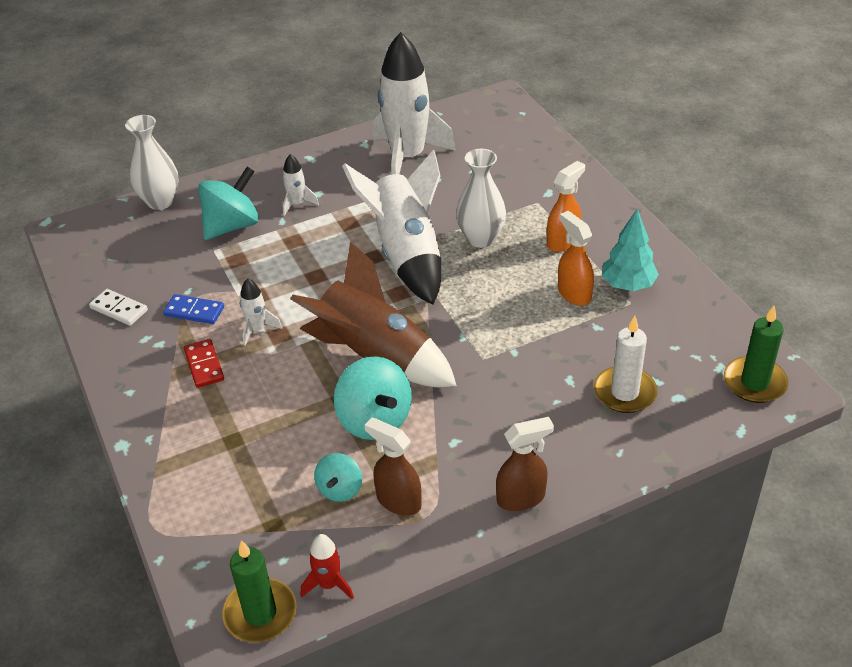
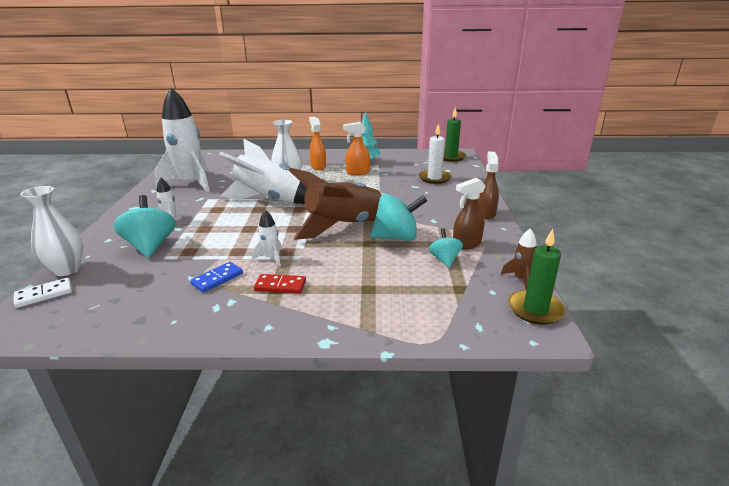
camera: 65 degrees left, 15 degrees down
(119, 309) = (162, 314): white domino -> white domino (44, 294)
(329, 584) = (521, 279): red rocket -> brown rocket
(340, 489) = (444, 259): turquoise spinning top -> turquoise spinning top turned 135 degrees counterclockwise

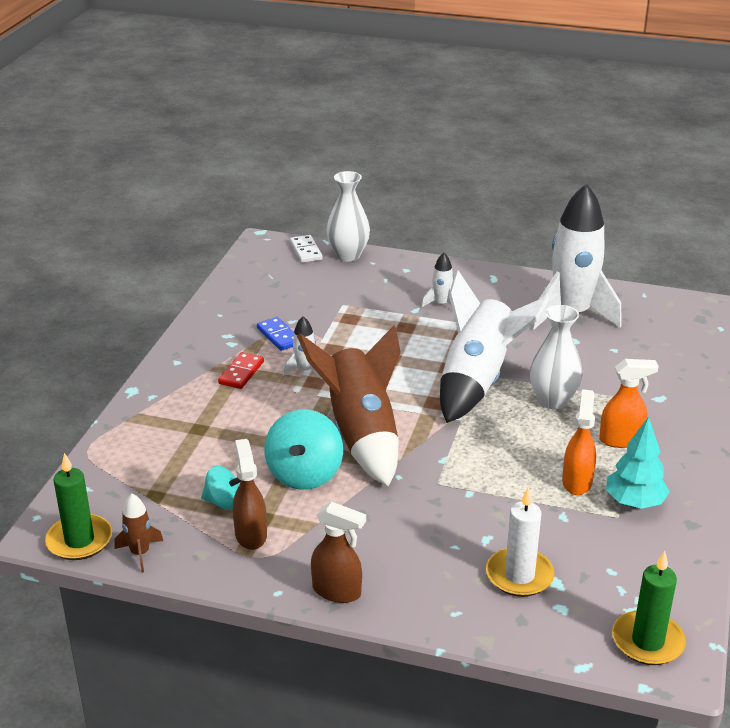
camera: 105 degrees right, 5 degrees up
(150, 246) = (376, 295): turquoise spinning top -> none

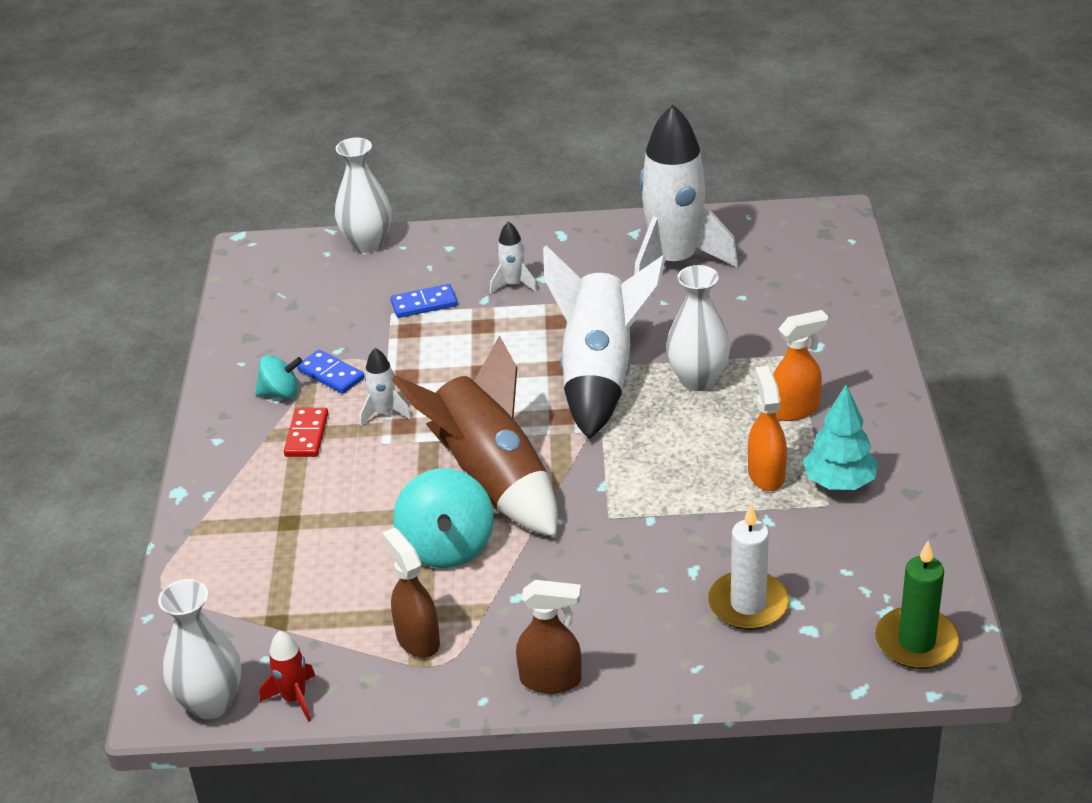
camera: 15 degrees left, 5 degrees up
(79, 540) = (211, 703): green candle -> white vase
(140, 553) = (294, 698): brown rocket -> red rocket
(223, 502) = (365, 607): turquoise spinning top -> turquoise spinning top (281, 393)
(306, 251) = (310, 250): white domino -> none
(369, 303) = (424, 304): none -> blue domino

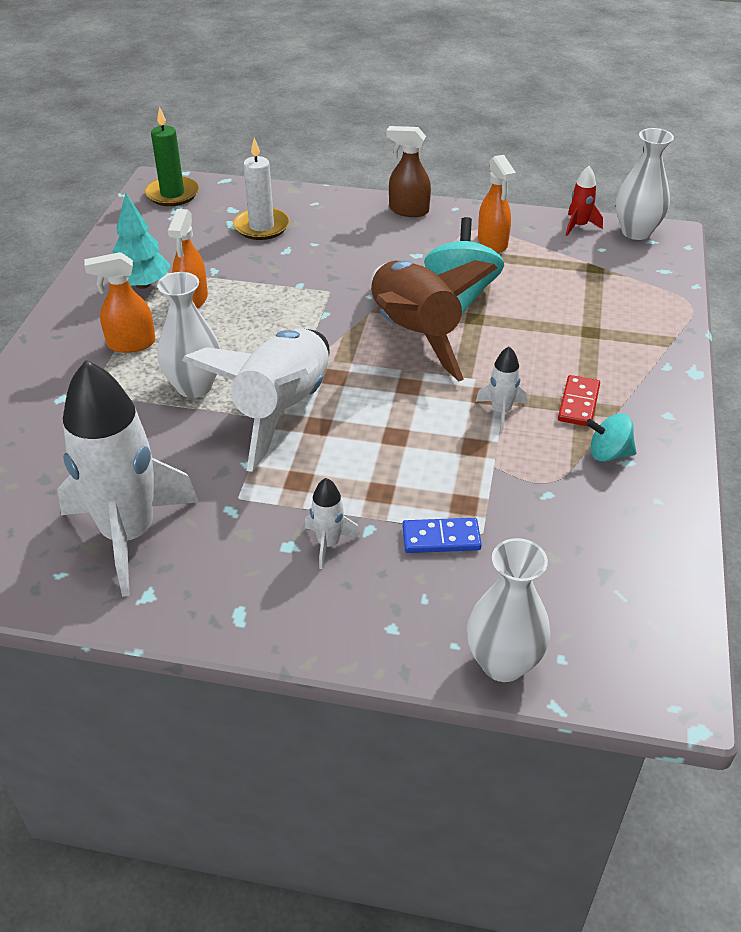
camera: 170 degrees left, 5 degrees up
(331, 374) = (555, 465): blue domino -> none
(417, 639) = (492, 243): brown spray bottle -> orange spray bottle

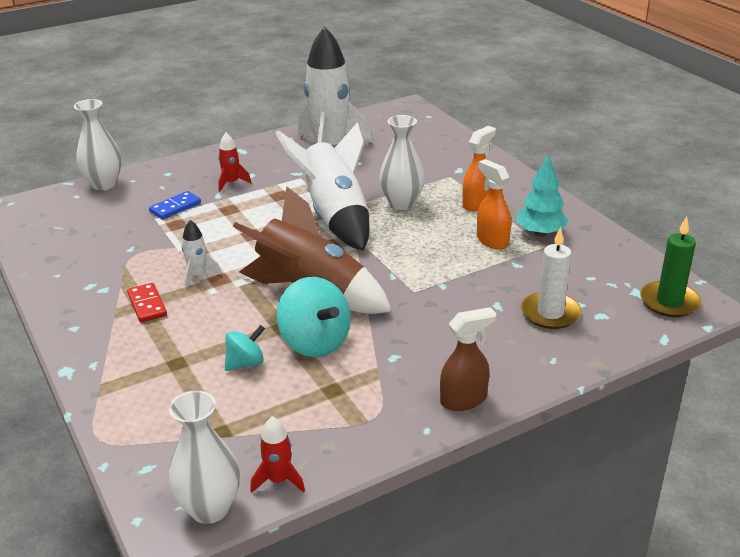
camera: 140 degrees right, 10 degrees down
(328, 544) = (231, 183): white rocket -> red rocket
(492, 243) = (343, 407): orange spray bottle -> none
(608, 453) = (105, 285): turquoise spinning top -> turquoise spinning top (245, 363)

